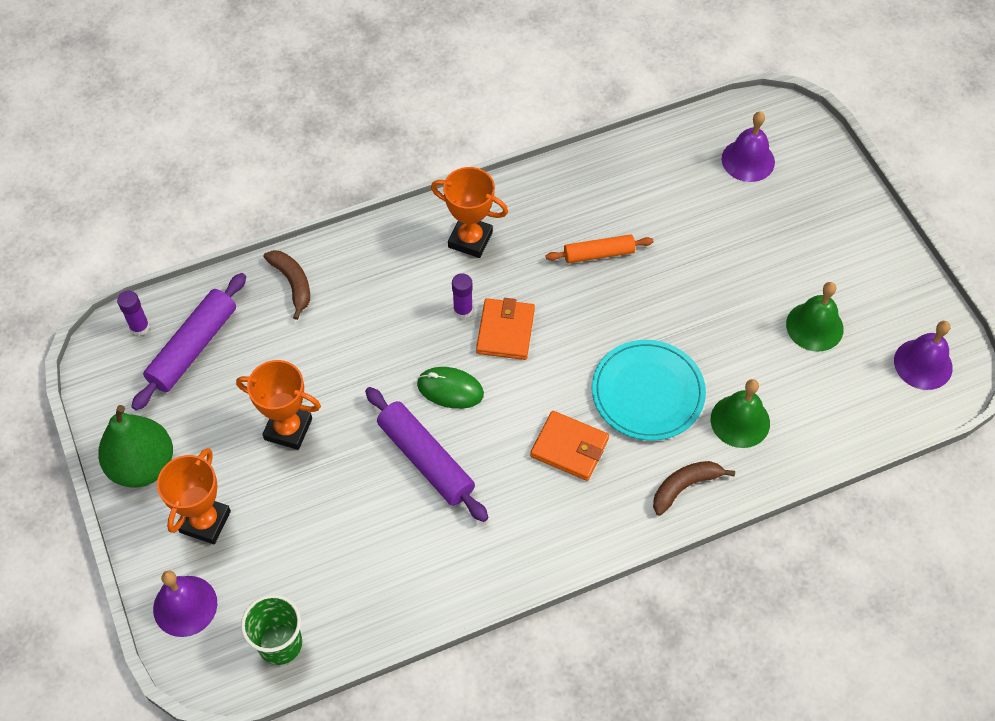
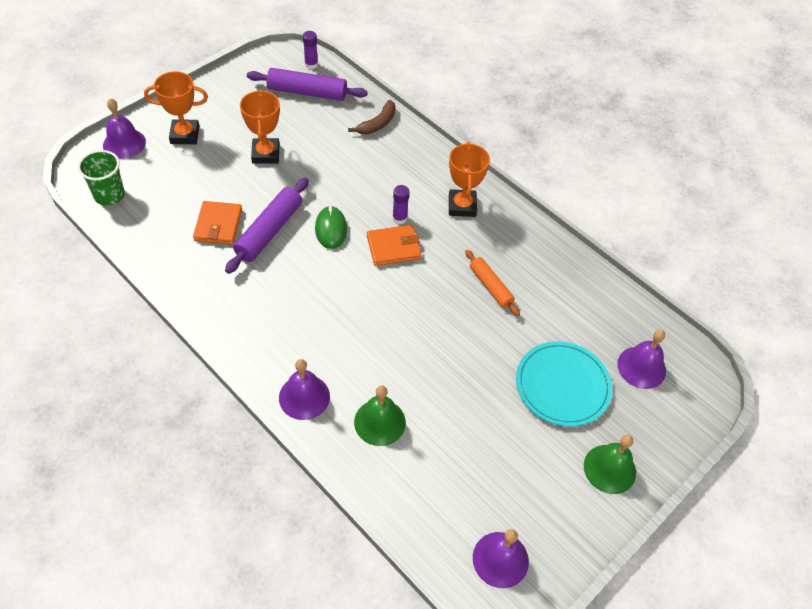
camera: 65 degrees right, 5 degrees down
(143, 465) = (214, 95): green pear -> none
(569, 448) = (310, 312): orange wallet -> orange wallet (218, 225)
(647, 392) = (379, 350): turquoise plate -> turquoise plate (562, 385)
(685, 487) = (304, 397): brown banana -> purple bell
(814, 326) = (497, 458): green bell -> green bell (609, 469)

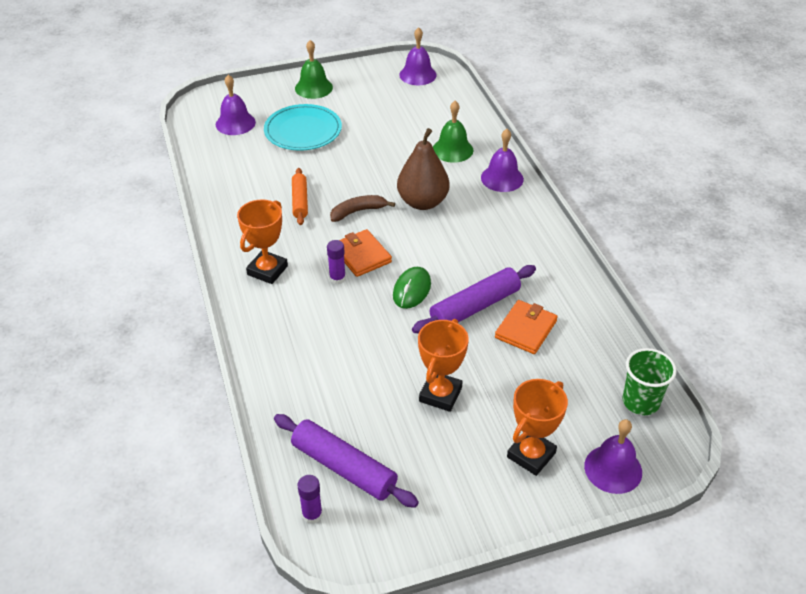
camera: 150 degrees left, 10 degrees down
(185, 135) = (531, 455): orange trophy -> orange trophy turned 75 degrees counterclockwise
(372, 329) = (422, 202): none -> brown pear
(377, 124) = (285, 389): brown banana -> brown banana (358, 211)
(393, 247) = (362, 255): orange wallet -> orange wallet turned 45 degrees clockwise

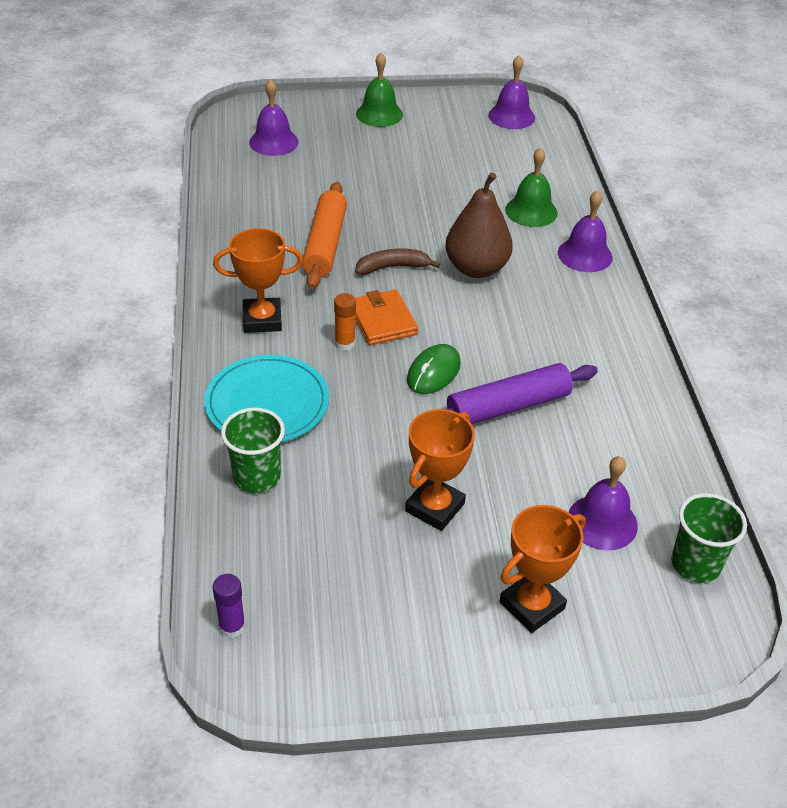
camera: 10 degrees right, 0 degrees up
(267, 270) = (262, 320): orange trophy -> orange trophy turned 45 degrees clockwise
(298, 396) = (257, 477): none -> green cup
(300, 201) = (325, 244): orange rolling pin -> orange rolling pin, size x1.57
(303, 130) = (352, 162): turquoise plate -> turquoise plate (267, 403)
(337, 278) = (345, 343): purple glue stick -> orange glue stick
(344, 467) = (288, 575): purple rolling pin -> none
(526, 329) = (566, 445): orange wallet -> none
(613, 469) = (636, 644): purple bell -> purple bell (602, 522)

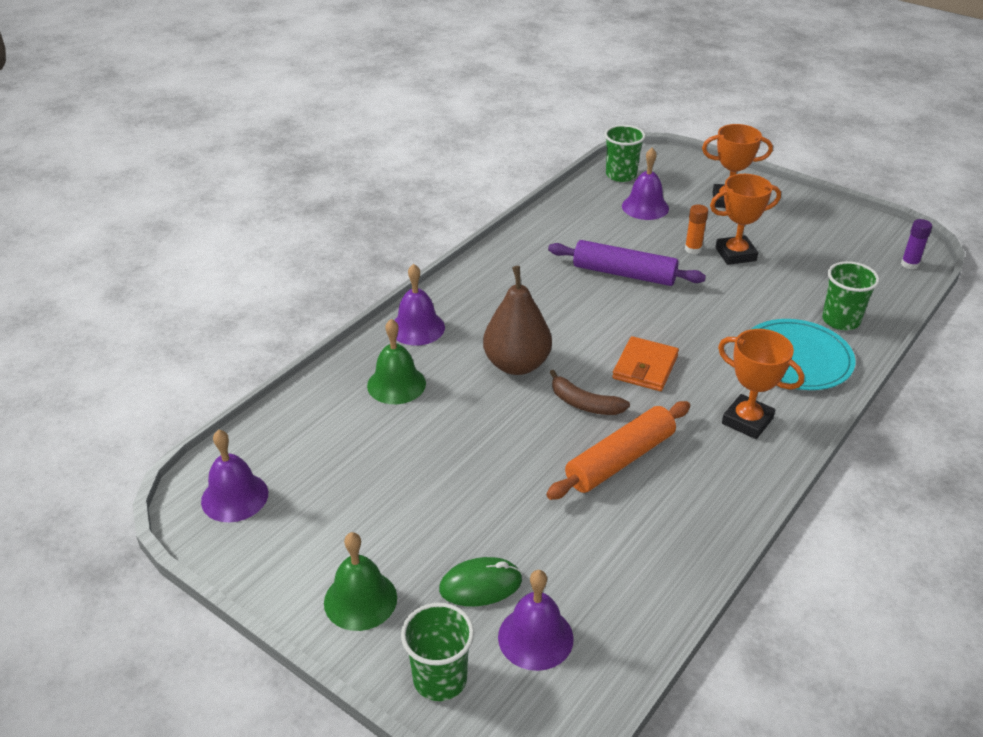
camera: 135 degrees left, 5 degrees down
(301, 109) = (440, 679): none -> green cup
(345, 343) = (694, 367): orange glue stick -> orange glue stick (693, 249)
(433, 372) = (649, 315): green mouse -> green mouse (480, 585)

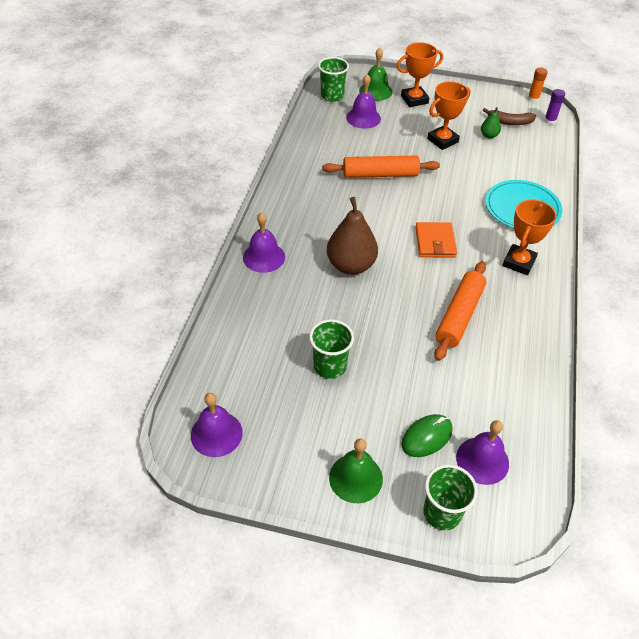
camera: 25 degrees left, 10 degrees up
(396, 384) = (277, 306): green bell -> green bell (375, 91)
(584, 404) = (413, 281): brown banana -> brown banana (509, 122)
(624, 274) = (380, 174): purple rolling pin -> orange rolling pin
(693, 249) = (413, 143): orange glue stick -> orange glue stick (533, 99)
(747, 421) = (518, 262): orange trophy -> orange trophy turned 75 degrees counterclockwise
(805, 262) = (489, 135): none -> green pear
(840, 320) = (532, 173): green cup -> green cup (330, 366)

